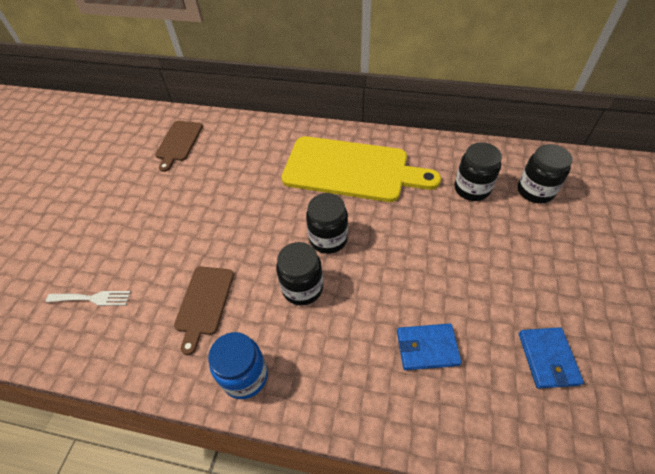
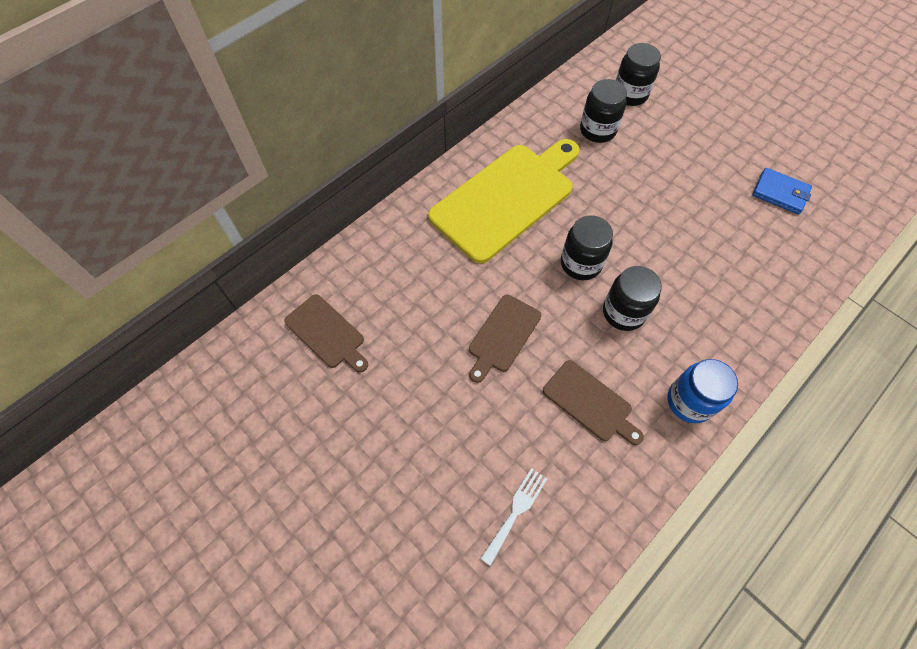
camera: 60 degrees left, 10 degrees up
(230, 224) = (503, 336): none -> brown cutting board
(427, 348) = (733, 258): blue wallet -> none

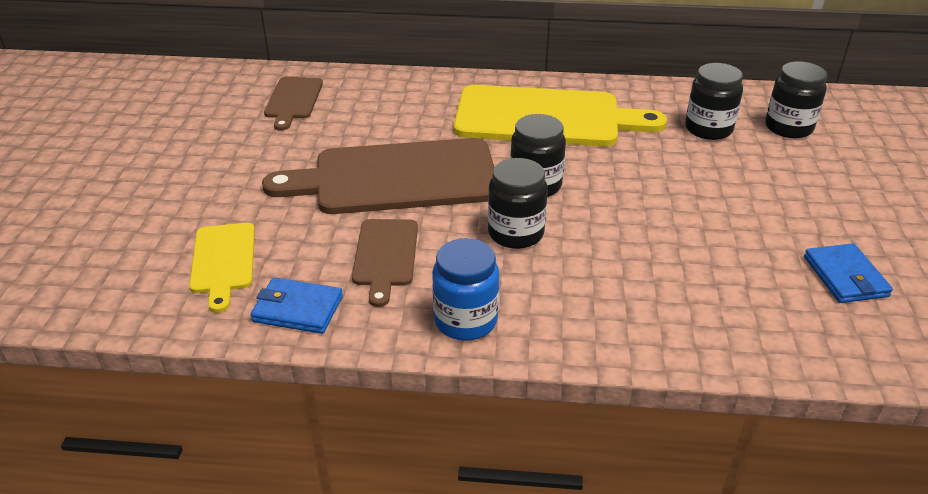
camera: 50 degrees right, 25 degrees down
(503, 336) = (396, 178): brown cutting board -> brown cutting board, size x2.00
(516, 511) = (223, 261): white fork -> yellow cutting board
(608, 493) = (297, 309): none -> blue wallet

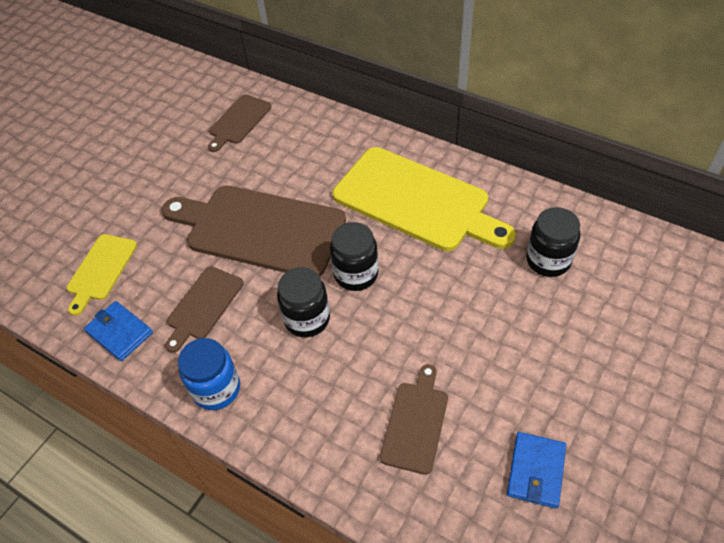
camera: 30 degrees right, 15 degrees up
(703, 278) = (415, 423): none -> brown cutting board
(788, 127) = (625, 283): black jar -> none

